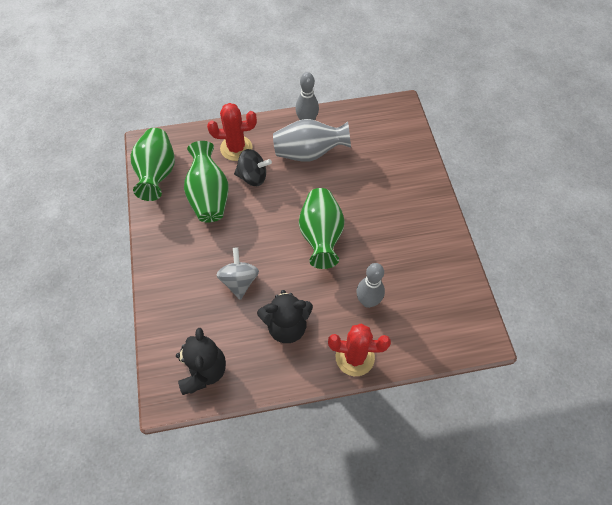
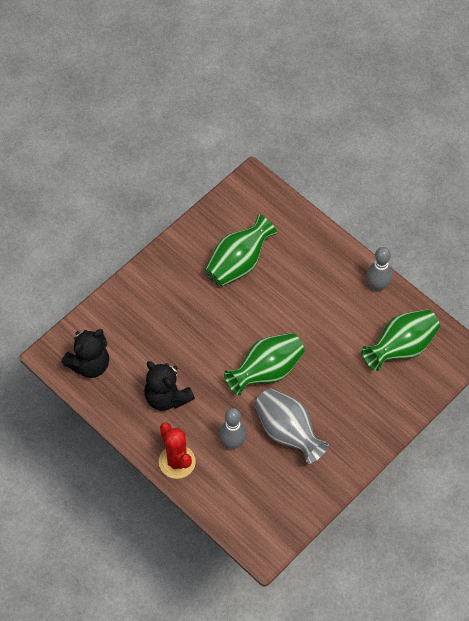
camera: 55 degrees right, 0 degrees up
(157, 174) = (229, 210): green vase -> green vase (401, 348)
(236, 148) = (302, 250): red cactus -> none
(239, 281) = (179, 339): grey spinning top -> none
(253, 177) = (283, 283): black spinning top -> none
(309, 153) = (344, 310): grey vase -> grey vase (288, 432)

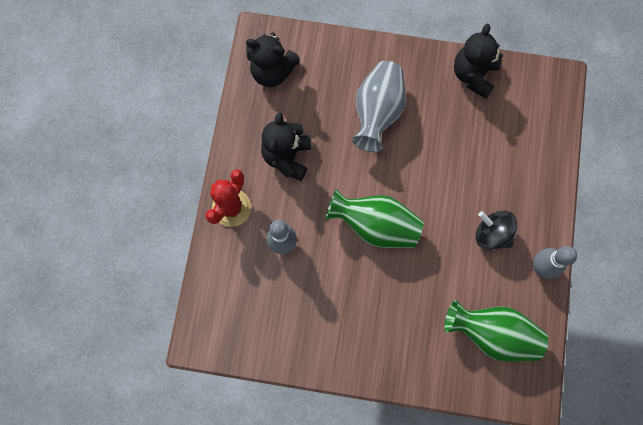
camera: 55 degrees right, 15 degrees up
(203, 232) = (473, 75): none -> black teddy bear
(238, 263) = (465, 126): green vase -> none
(288, 432) = (328, 286): grey vase -> grey vase (377, 112)
(331, 300) = (491, 234): none -> black spinning top

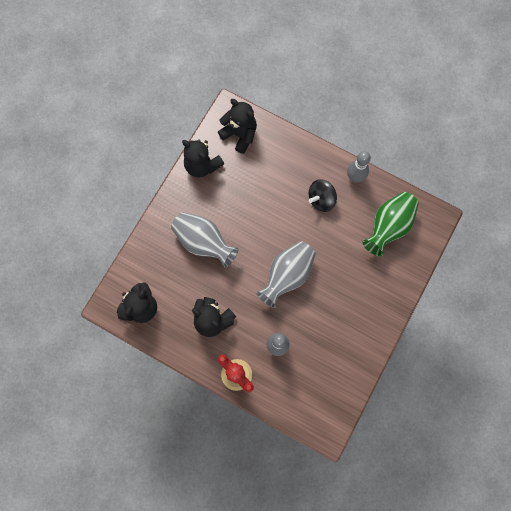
camera: 70 degrees left, 0 degrees up
(375, 225) = (287, 275): green vase -> grey vase
(533, 104) = (240, 135): none -> black teddy bear

